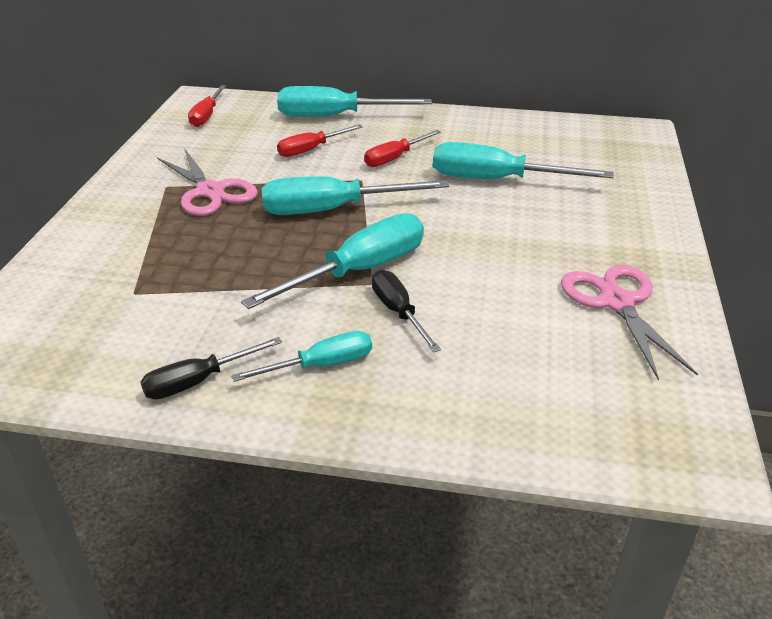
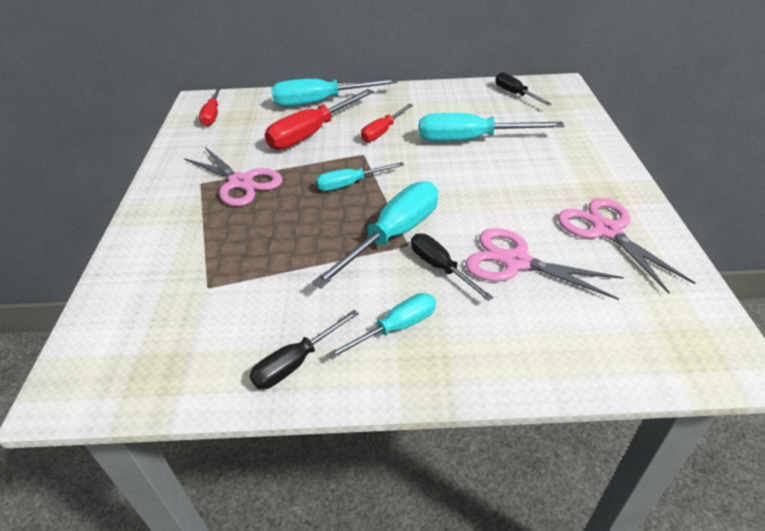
camera: 10 degrees left, 5 degrees up
(311, 149) = (312, 133): red screwdriver -> red screwdriver, size x1.71
(333, 210) = (350, 184): turquoise screwdriver -> turquoise screwdriver, size x0.58
(489, 319) = (515, 262): none -> pink scissors
(577, 135) = (515, 94): none -> black screwdriver

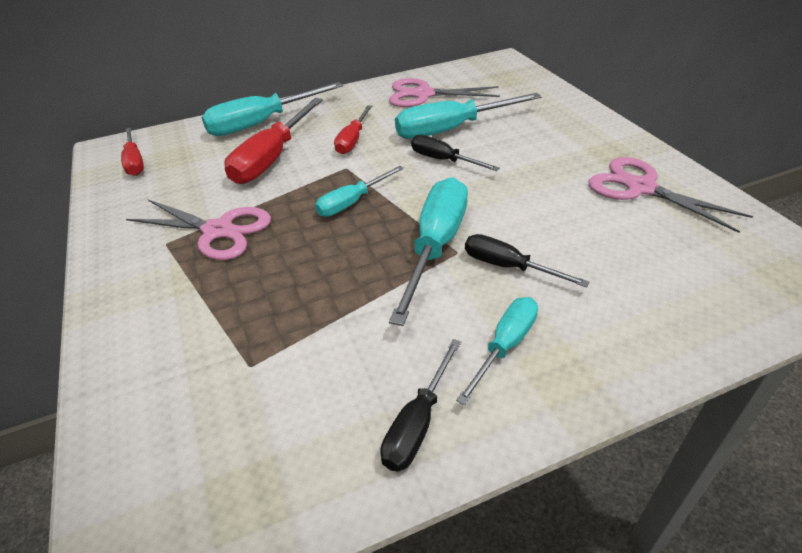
camera: 20 degrees left, 0 degrees up
(515, 94) = (466, 77): black screwdriver -> black screwdriver (443, 160)
(515, 262) = (579, 240): pink scissors -> pink scissors (423, 94)

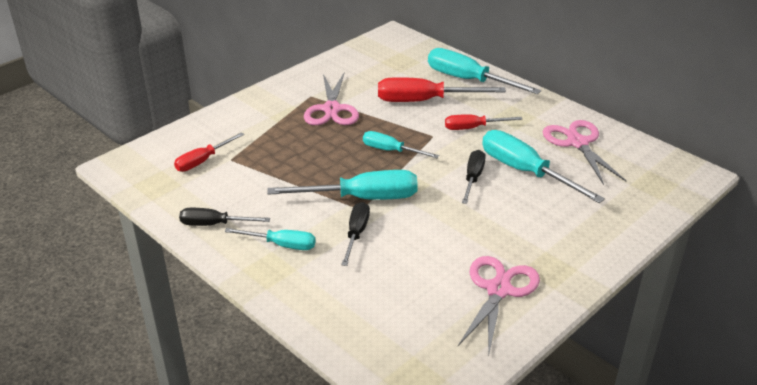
camera: 65 degrees right, 5 degrees down
(135, 162) = (384, 51): red screwdriver -> red screwdriver (203, 161)

